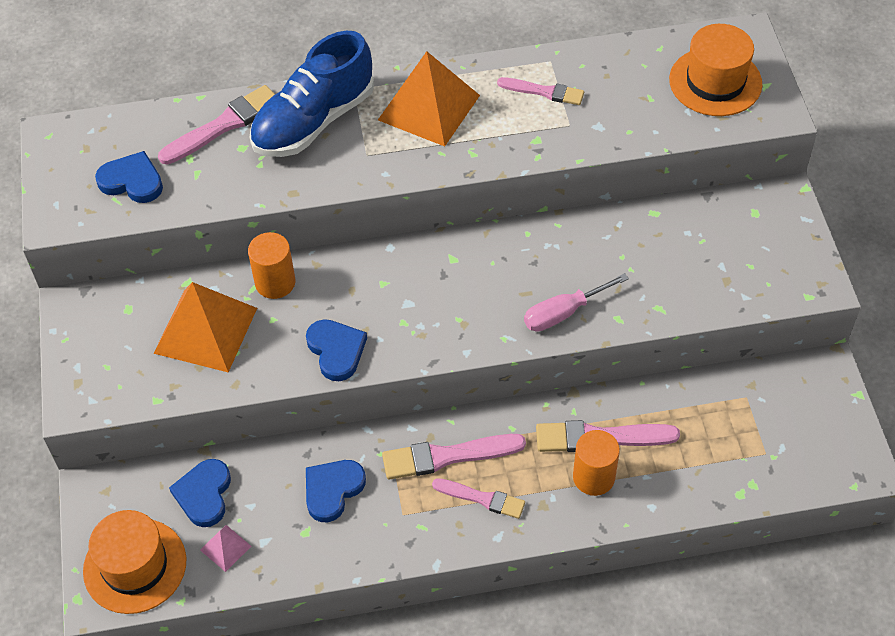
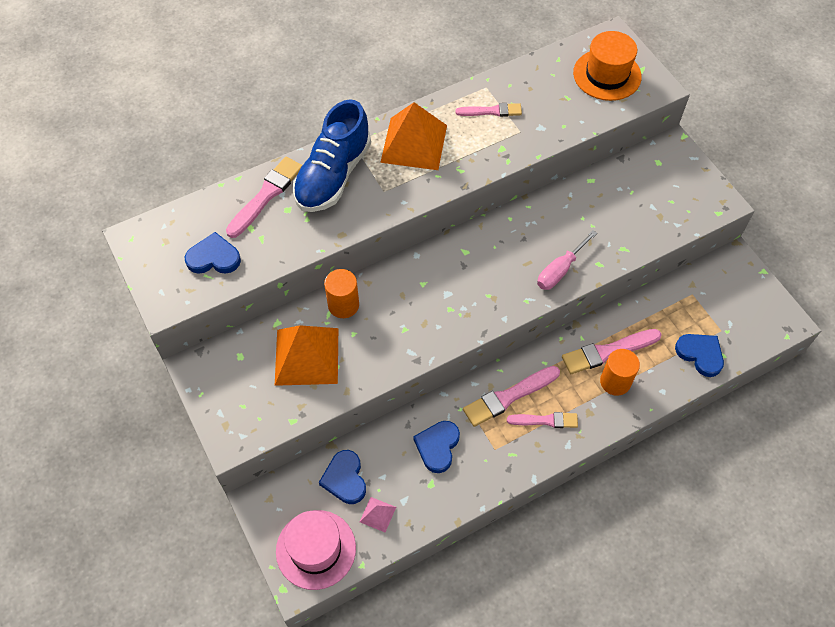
camera: 20 degrees left, 5 degrees up
(135, 566) = (316, 549): orange hat -> pink hat
(336, 351) = (411, 344): blue heart -> blue heart (700, 354)

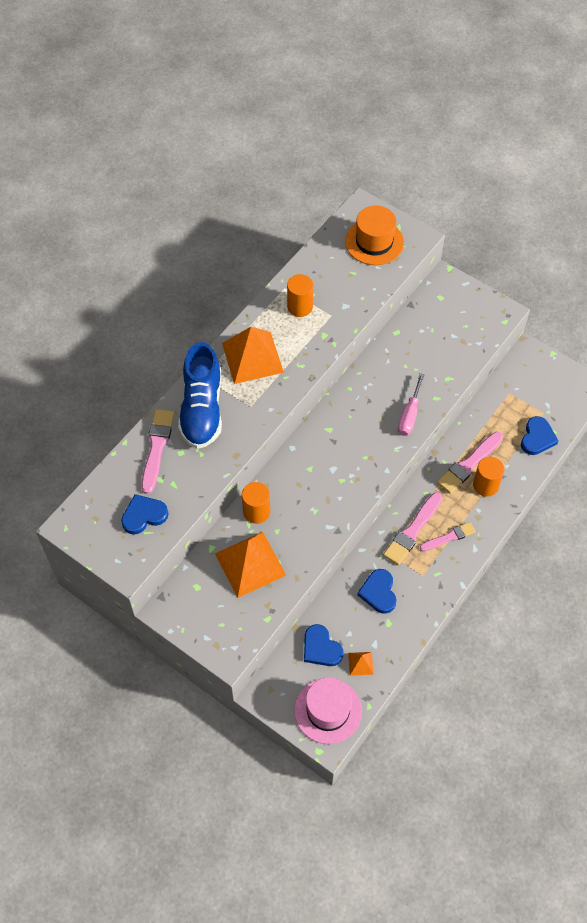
camera: 25 degrees left, 0 degrees up
(377, 514) = (360, 663): pink pyramid -> orange pyramid
(491, 111) = (300, 307): pink brush -> orange cylinder
(700, 354) = (537, 438): blue heart -> blue heart turned 90 degrees clockwise

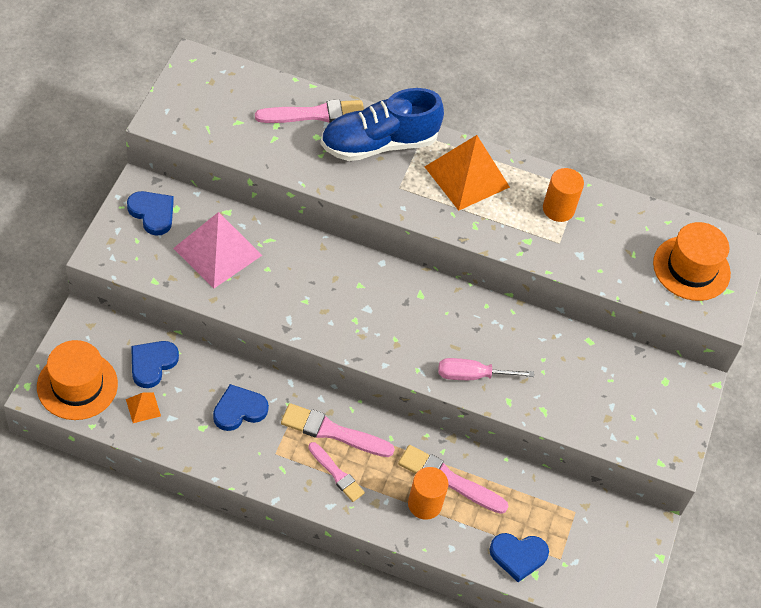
camera: 65 degrees right, 5 degrees down
(144, 515) = (227, 121): blue heart -> blue heart (152, 213)
(250, 564) = (217, 252): orange pyramid -> pink pyramid
(256, 511) = (286, 244): orange cylinder -> none
(328, 710) = (77, 385): pink hat -> orange hat

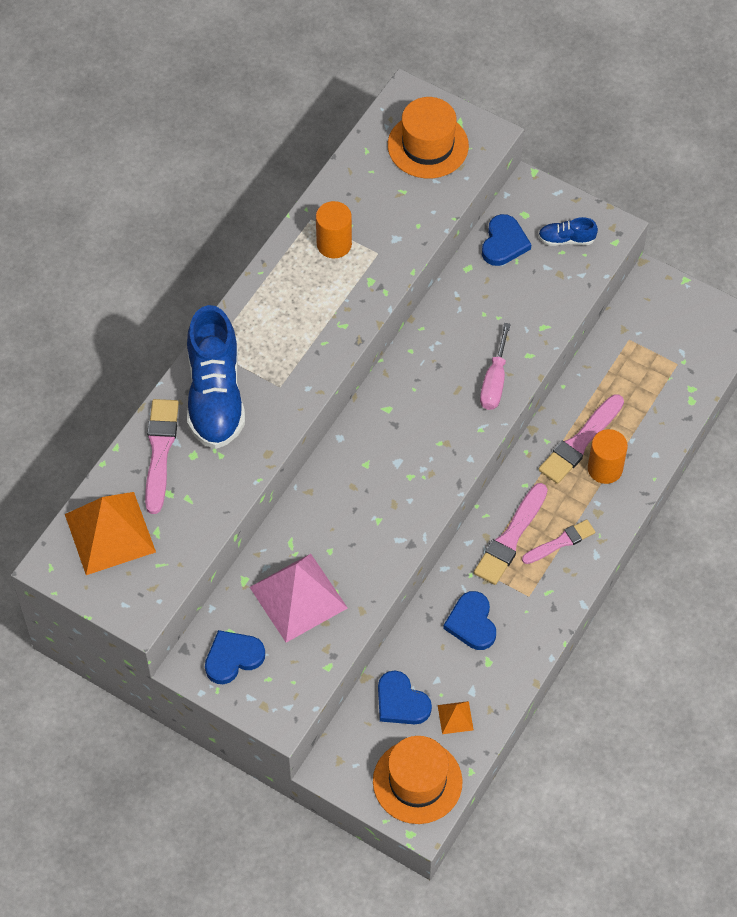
camera: 70 degrees left, 5 degrees up
(466, 177) = (276, 319): orange pyramid -> orange pyramid (110, 533)
(518, 556) = (671, 399): blue heart -> blue heart (504, 243)
(649, 420) = (566, 239): none -> blue shoe

